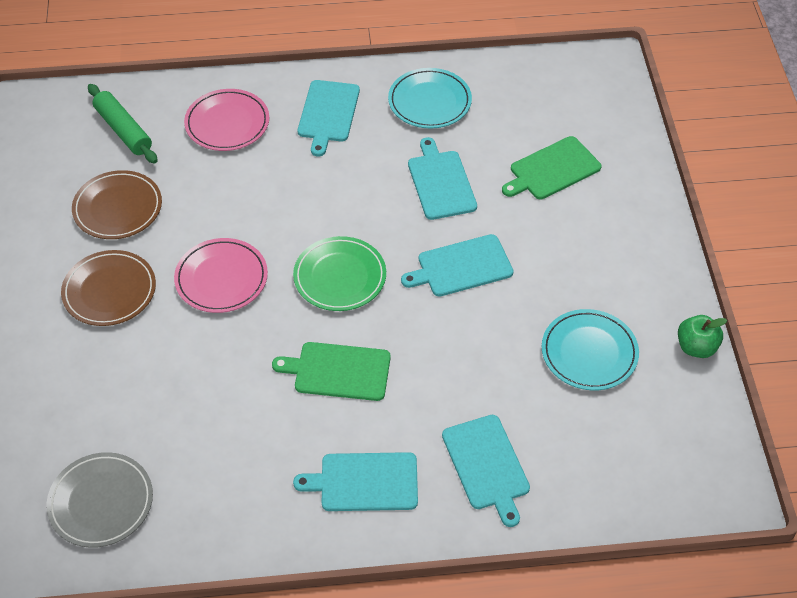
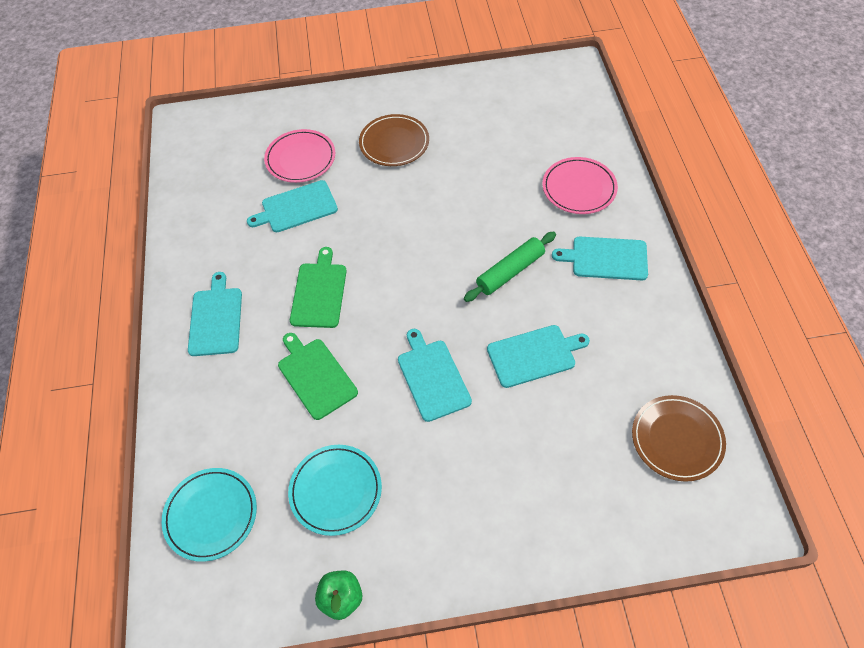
camera: 90 degrees right, 5 degrees up
(101, 502) = (217, 168): grey plate -> none
(118, 208) = (475, 134): brown plate -> brown plate (677, 439)
(123, 130) = (557, 124): green rolling pin -> green rolling pin (510, 271)
(221, 278) = (409, 206): pink plate -> pink plate (300, 158)
(340, 277) = (415, 285): green plate -> none
(429, 101) = (641, 340): turquoise plate -> turquoise plate (211, 515)
(487, 465) = (222, 405): turquoise cutting board -> turquoise cutting board (296, 207)
(552, 170) = (567, 457): green cutting board -> green cutting board (315, 376)

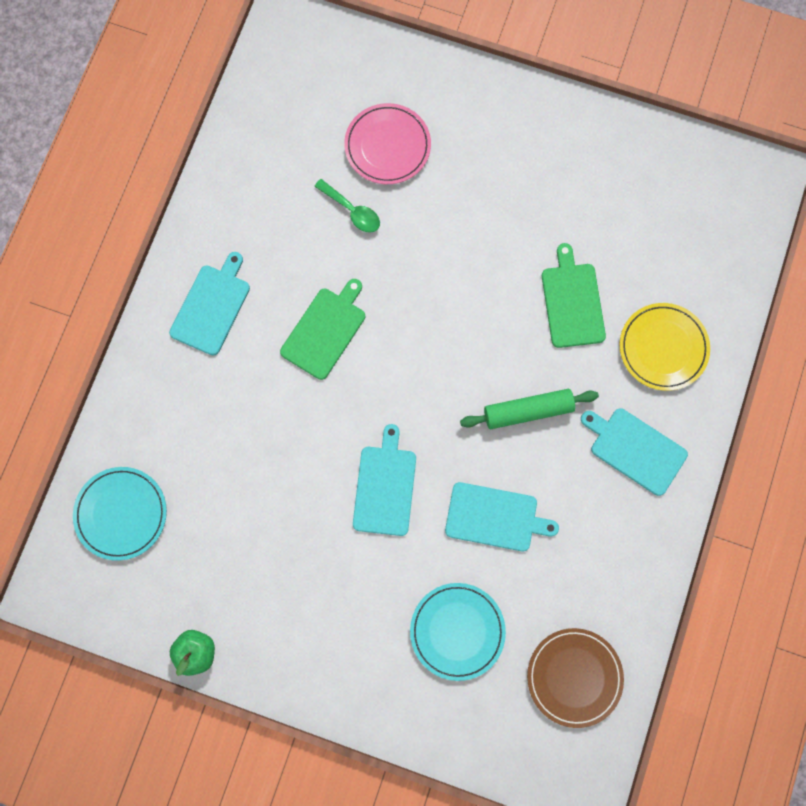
camera: 25 degrees right, 20 degrees up
(296, 207) = (352, 211): turquoise cutting board -> green spoon
(315, 376) = (276, 424): green cutting board -> green cutting board (572, 302)
(336, 490) = (239, 551): turquoise plate -> turquoise plate (457, 631)
(394, 143) = (499, 178): brown plate -> none
(579, 188) = (663, 348): pink plate -> yellow plate

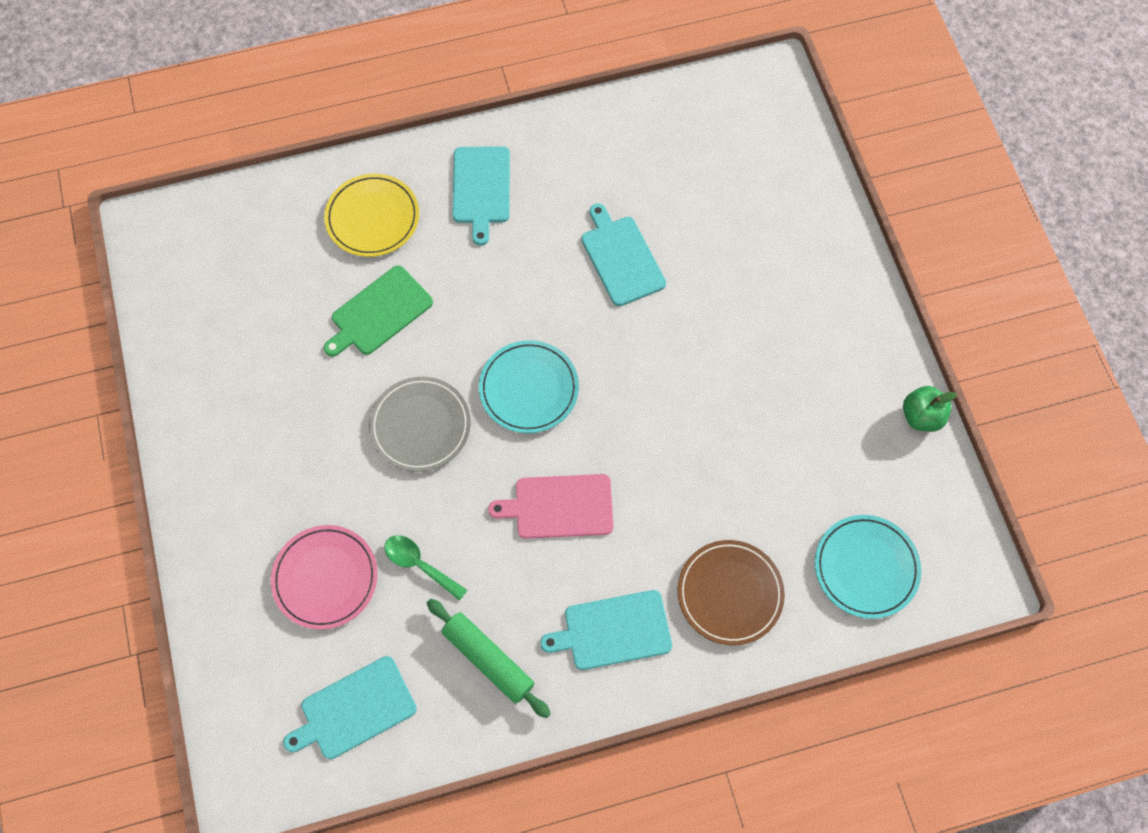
camera: 125 degrees left, 10 degrees down
(325, 330) = (559, 506): green cutting board -> pink cutting board
(352, 211) = (419, 565): green spoon -> green spoon turned 60 degrees counterclockwise
(385, 486) = (663, 359): turquoise cutting board -> turquoise cutting board (354, 709)
(456, 275) = (420, 426): none -> grey plate
(457, 631) = (736, 229): turquoise plate -> turquoise plate (529, 388)
(528, 411) = (508, 288): green rolling pin -> green rolling pin (488, 660)
(574, 677) = (701, 128): brown plate -> brown plate (730, 593)

